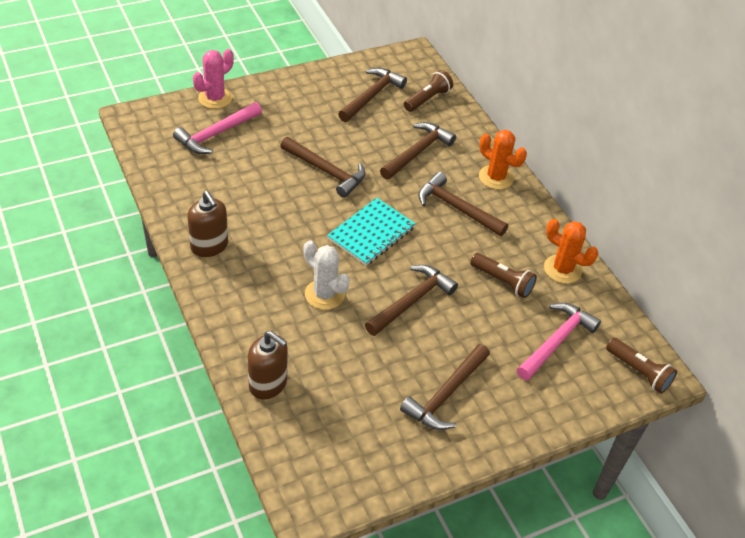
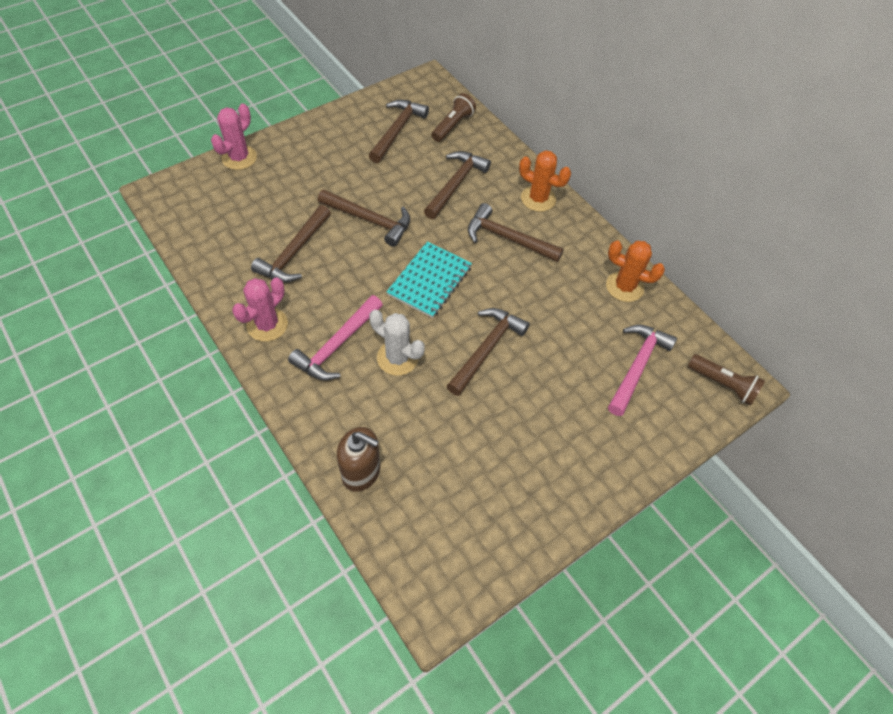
camera: 10 degrees left, 10 degrees up
(209, 246) = (267, 325): brown soap dispenser -> pink cactus
(216, 134) = (248, 197): pink hammer -> pink hammer (337, 345)
(445, 394) = (543, 447): brown hammer -> brown hammer (294, 252)
(503, 281) = (570, 310): brown flashlight -> none

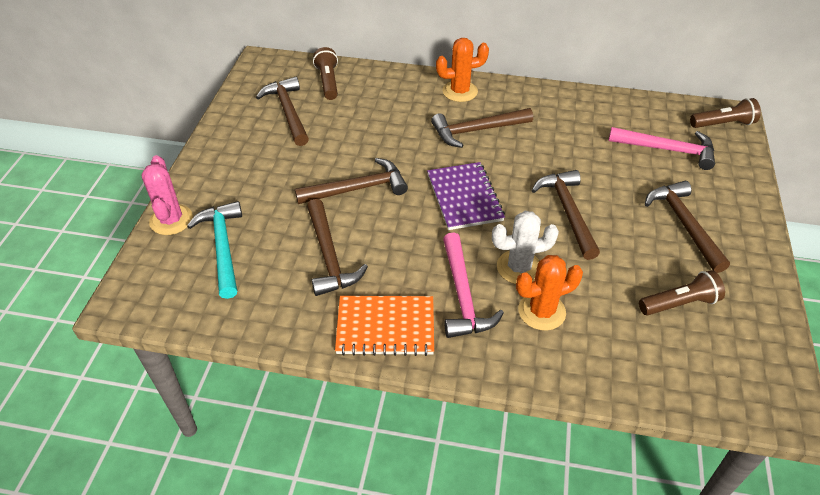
camera: 40 degrees left, 10 degrees down
(245, 198) = (223, 247): none -> turquoise hammer
(267, 325) = (385, 327): pink cactus -> orange notebook
(361, 472) = (610, 368): brown soap dispenser -> none
(429, 281) = (464, 197): turquoise notebook -> purple notebook
(456, 184) = (388, 120): brown hammer -> brown hammer (684, 224)
(470, 477) = (679, 303): none -> brown flashlight
(624, 287) = (591, 108): orange cactus -> orange cactus (541, 311)
(637, 366) = (667, 150): pink hammer -> pink hammer turned 120 degrees clockwise

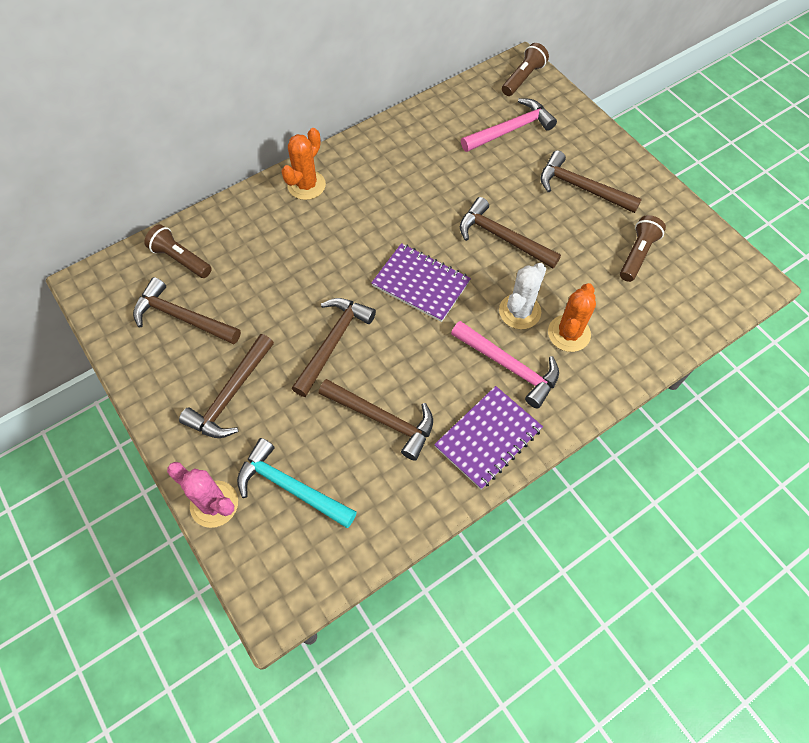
camera: 45 degrees left, 15 degrees up
(385, 327) = (488, 438): orange notebook -> purple notebook
(476, 130) = (362, 214): brown hammer -> brown hammer (230, 395)

